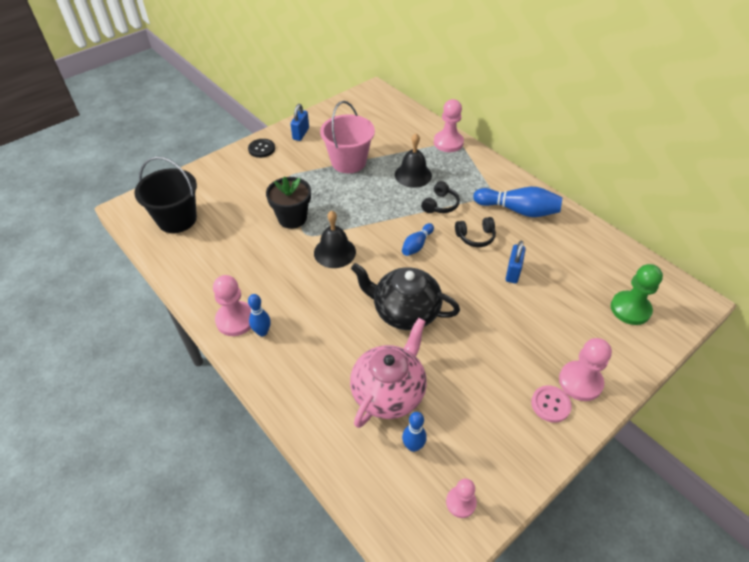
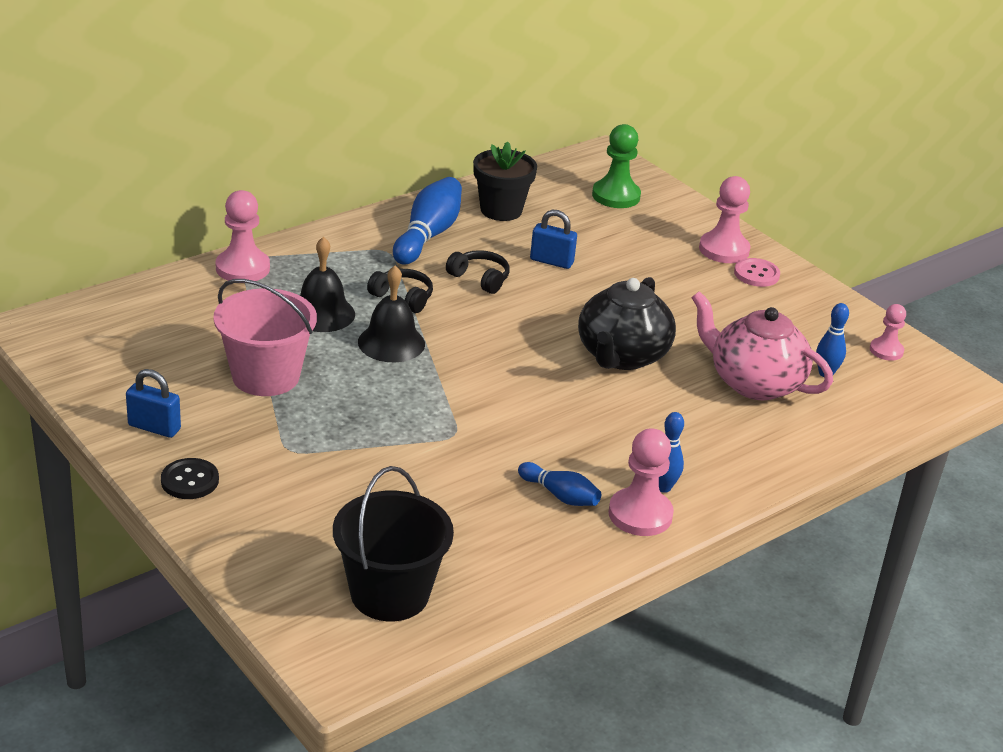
camera: 90 degrees left, 15 degrees down
(292, 218) = (410, 448): black flower pot -> black flower pot (501, 210)
(334, 252) = (499, 408): black bell -> black bell (391, 343)
(417, 245) = (491, 330): blue bowling pin -> blue bowling pin (560, 495)
(475, 237) = (480, 279): black headphones -> black headphones turned 45 degrees counterclockwise

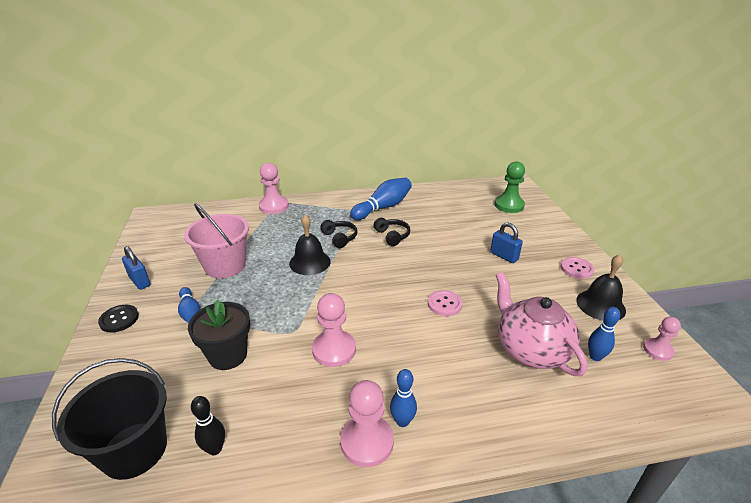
camera: 30 degrees right, 0 degrees up
(322, 313) = (289, 237): black bell -> black bell (600, 305)
(482, 566) = (215, 449): none -> black bowling pin
(501, 210) = (434, 201): black flower pot -> black flower pot (228, 355)
(551, 261) = (442, 234): blue padlock -> blue padlock (504, 256)
(560, 495) = (321, 403): blue bowling pin -> blue bowling pin (190, 312)
(621, 356) = (444, 304): black teapot -> pink button
(724, 250) = (561, 248): pink pawn -> pink pawn (334, 350)

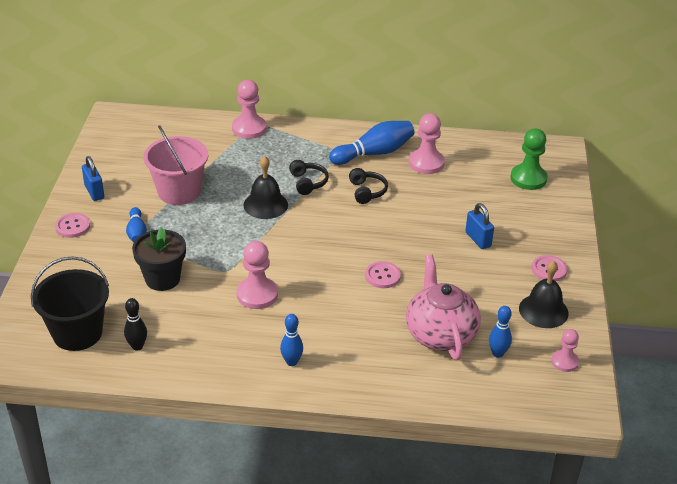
camera: 15 degrees right, 5 degrees up
(119, 319) = (73, 226): black button -> pink button
(367, 442) = (256, 369): pink pawn -> pink pawn (426, 163)

